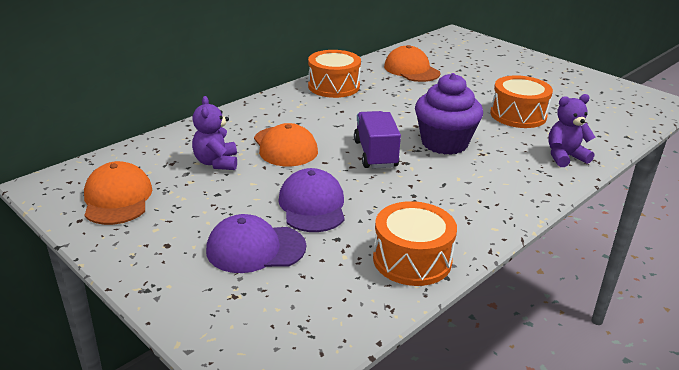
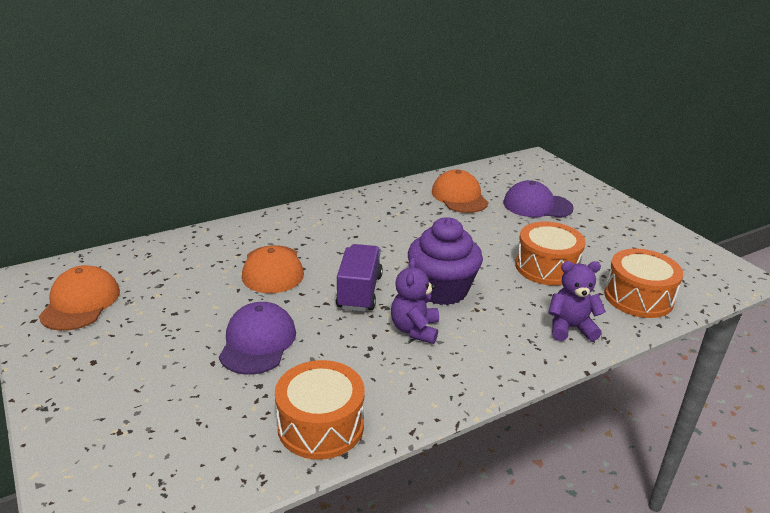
camera: 15 degrees right, 0 degrees up
(216, 162) = (195, 277): purple teddy bear -> purple teddy bear (415, 330)
(255, 249) = (172, 382): purple cap -> purple cap (537, 205)
(334, 86) = (364, 206): orange drum -> orange drum (638, 297)

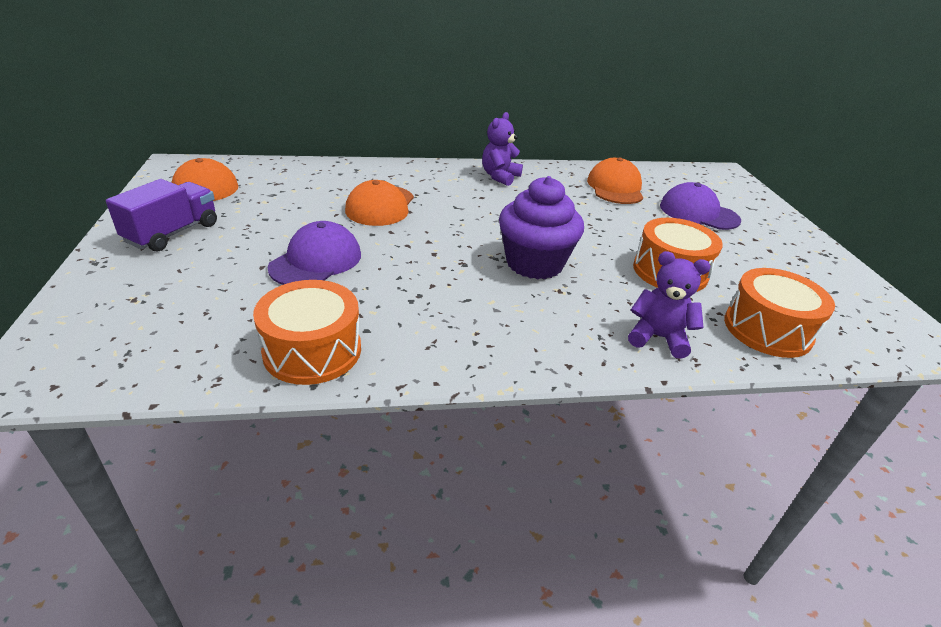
camera: 20 degrees right, 5 degrees up
(359, 292) = (447, 244): purple truck -> purple truck (173, 233)
(415, 330) = (478, 291): purple teddy bear -> purple teddy bear (500, 177)

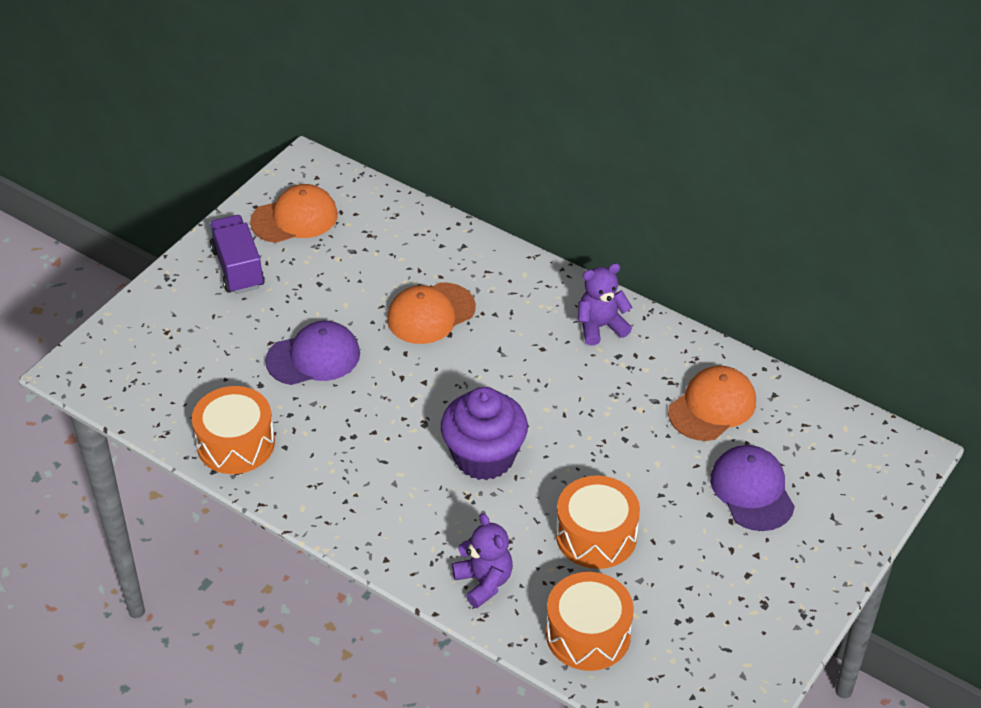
camera: 45 degrees right, 10 degrees up
(173, 233) = (238, 268): purple truck -> purple truck turned 90 degrees counterclockwise

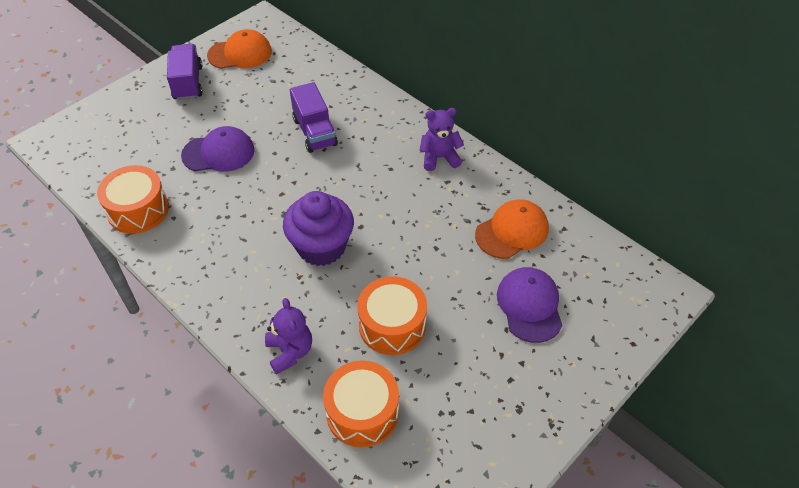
camera: 10 degrees right, 5 degrees up
(431, 314) = (315, 132): orange cap -> purple truck

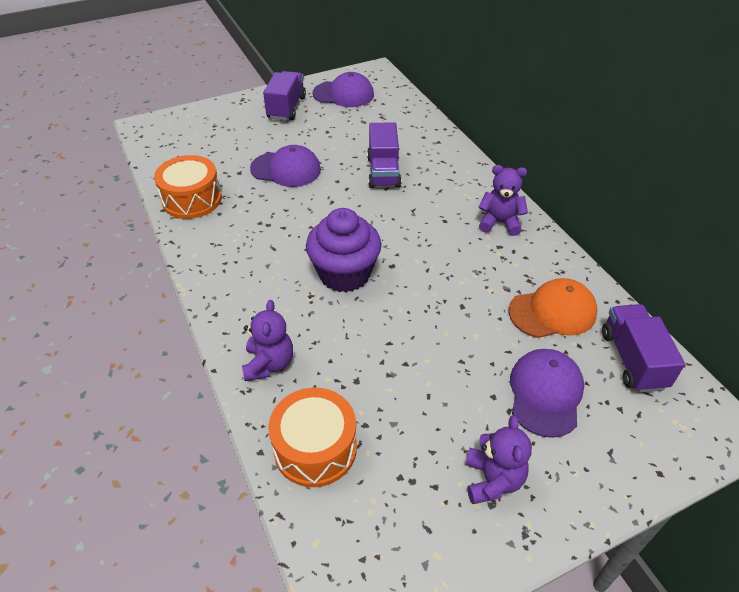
camera: 20 degrees right, 5 degrees down
(240, 53) = (343, 94): orange cap -> purple cap
(392, 325) = (384, 369): orange drum -> none
(513, 391) = (492, 480): none -> purple teddy bear
(587, 255) = (632, 360): none -> purple truck

